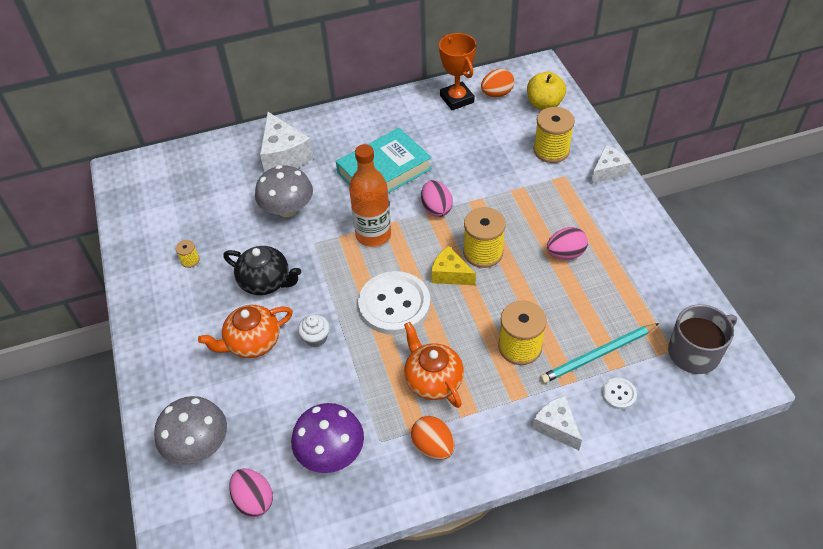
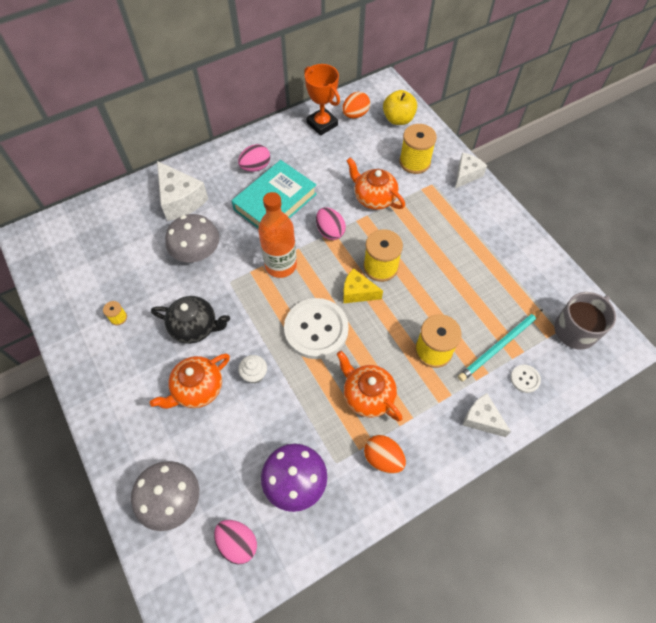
camera: 15 degrees left, 10 degrees up
(494, 181) = (374, 198): none -> orange teapot
(565, 254) = (450, 257): pink egg -> pink egg (255, 167)

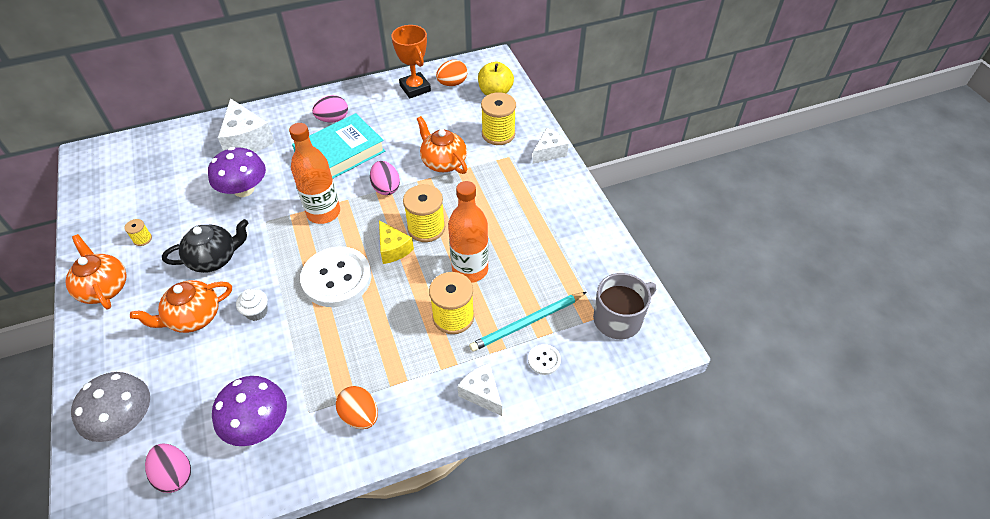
camera: 10 degrees right, 10 degrees down
(195, 327) = (214, 258): black teapot -> black teapot turned 45 degrees counterclockwise
(197, 252) = (244, 189): grey mushroom -> purple mushroom
(357, 292) = (393, 249): yellow cheese -> yellow cheese turned 150 degrees counterclockwise
(367, 395) = (366, 350): orange teapot -> orange teapot (104, 288)
(433, 302) = (470, 269): none -> orange bottle

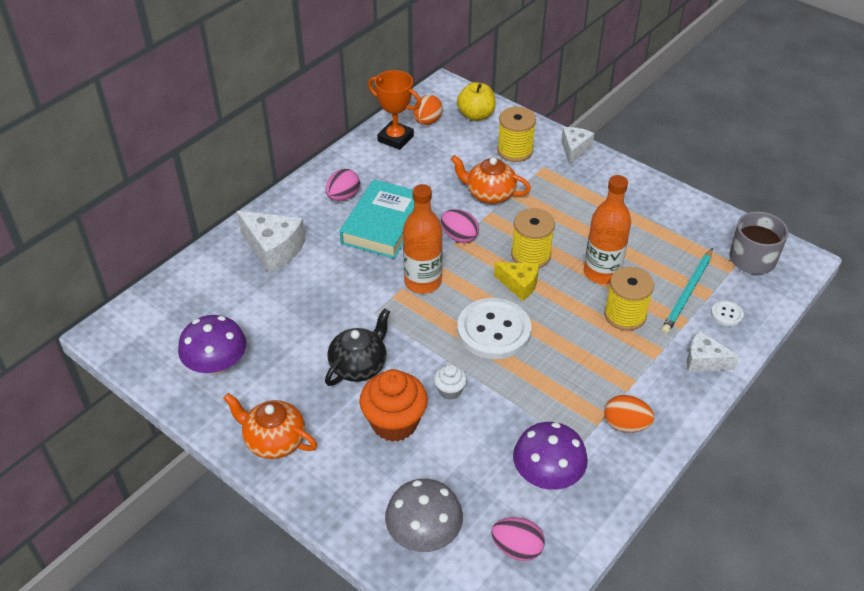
camera: 30 degrees left, 5 degrees down
(142, 239) = (264, 382): yellow spool -> none
(193, 317) = (394, 423): orange teapot -> orange cupcake
(244, 189) = (321, 294): purple mushroom -> purple mushroom (216, 364)

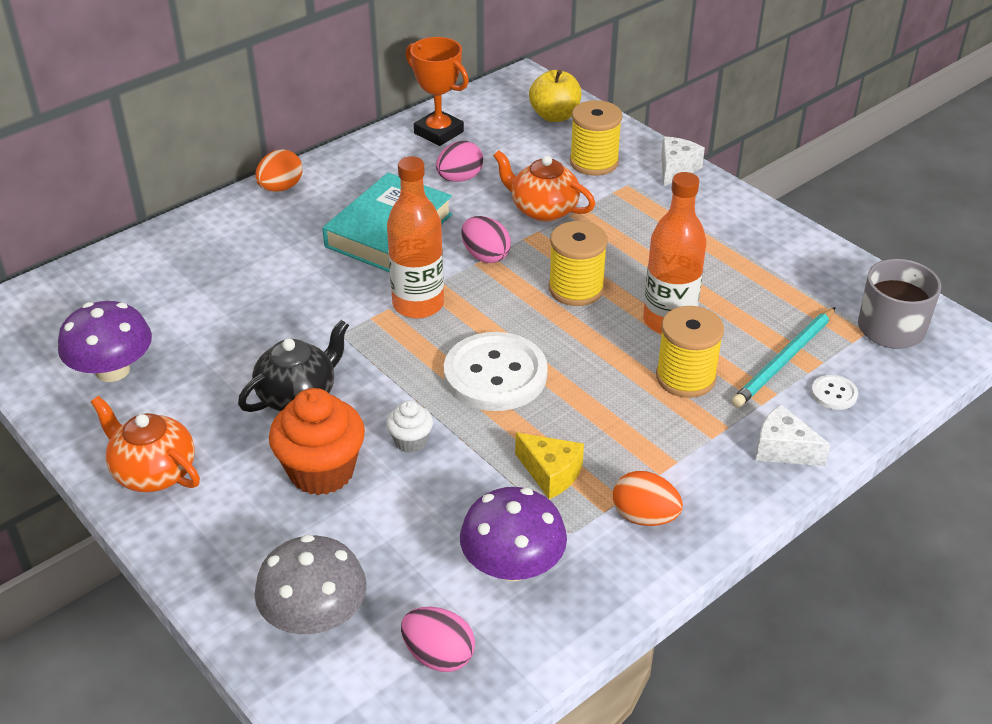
camera: 10 degrees right, 5 degrees down
(273, 249) = (235, 244): white cheese -> none
(343, 196) = (347, 193): pink egg -> pink egg (459, 178)
(427, 121) = (487, 117): orange egg -> orange egg (281, 188)
(519, 285) = (548, 323): yellow cheese -> yellow cheese (550, 473)

